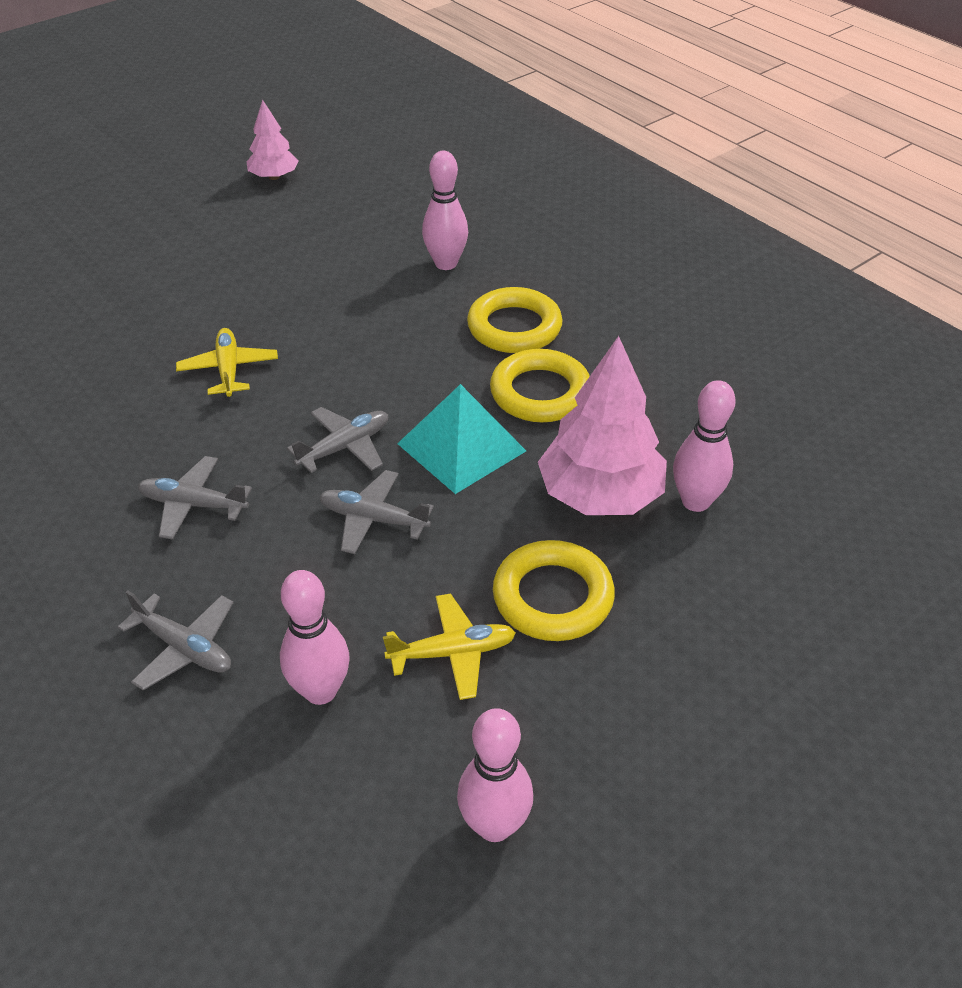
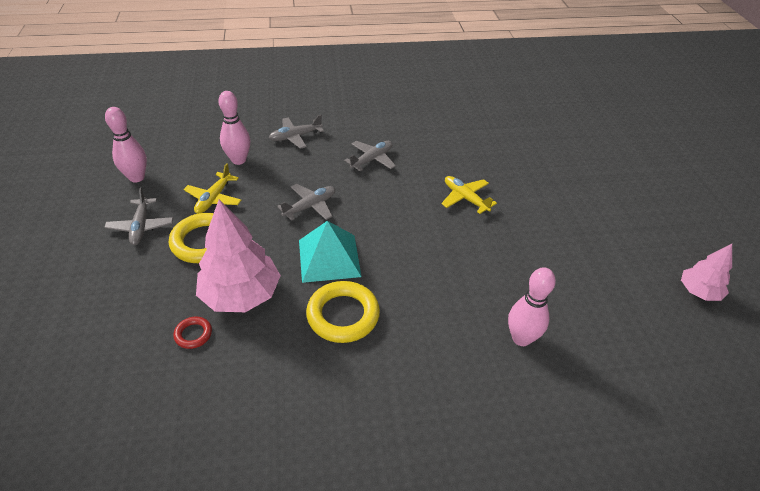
camera: 120 degrees right, 0 degrees up
(229, 370) = (465, 198): yellow plane -> yellow plane turned 150 degrees counterclockwise
(345, 447) = (368, 216): grey plane -> grey plane (141, 226)
(514, 327) = (418, 338): yellow ring -> none
(695, 501) = (193, 334): pink bowling pin -> red ring

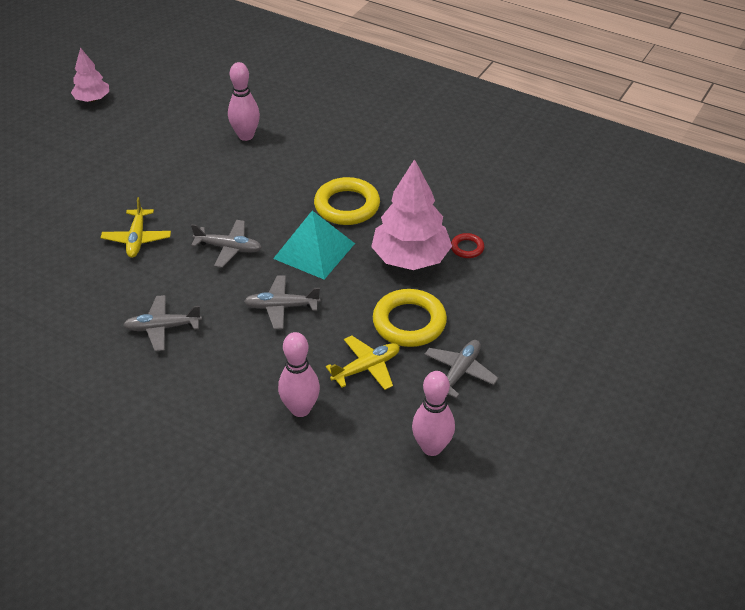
camera: 140 degrees left, 0 degrees up
(295, 137) = (205, 409): grey plane -> grey plane (229, 248)

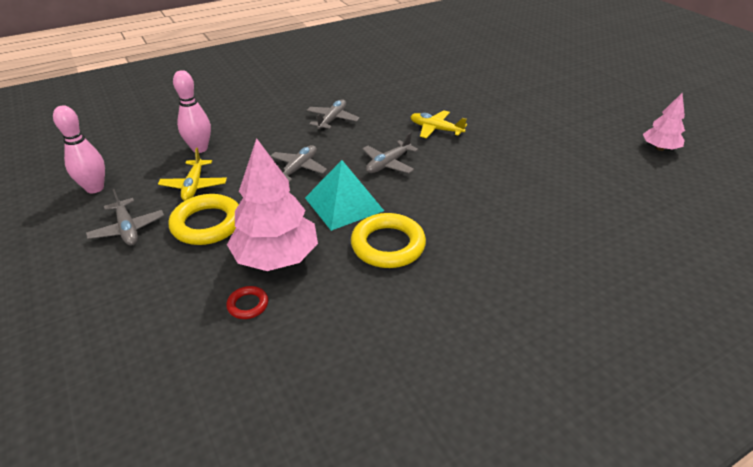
camera: 120 degrees right, 5 degrees down
(246, 136) = (553, 217): pink bowling pin -> none

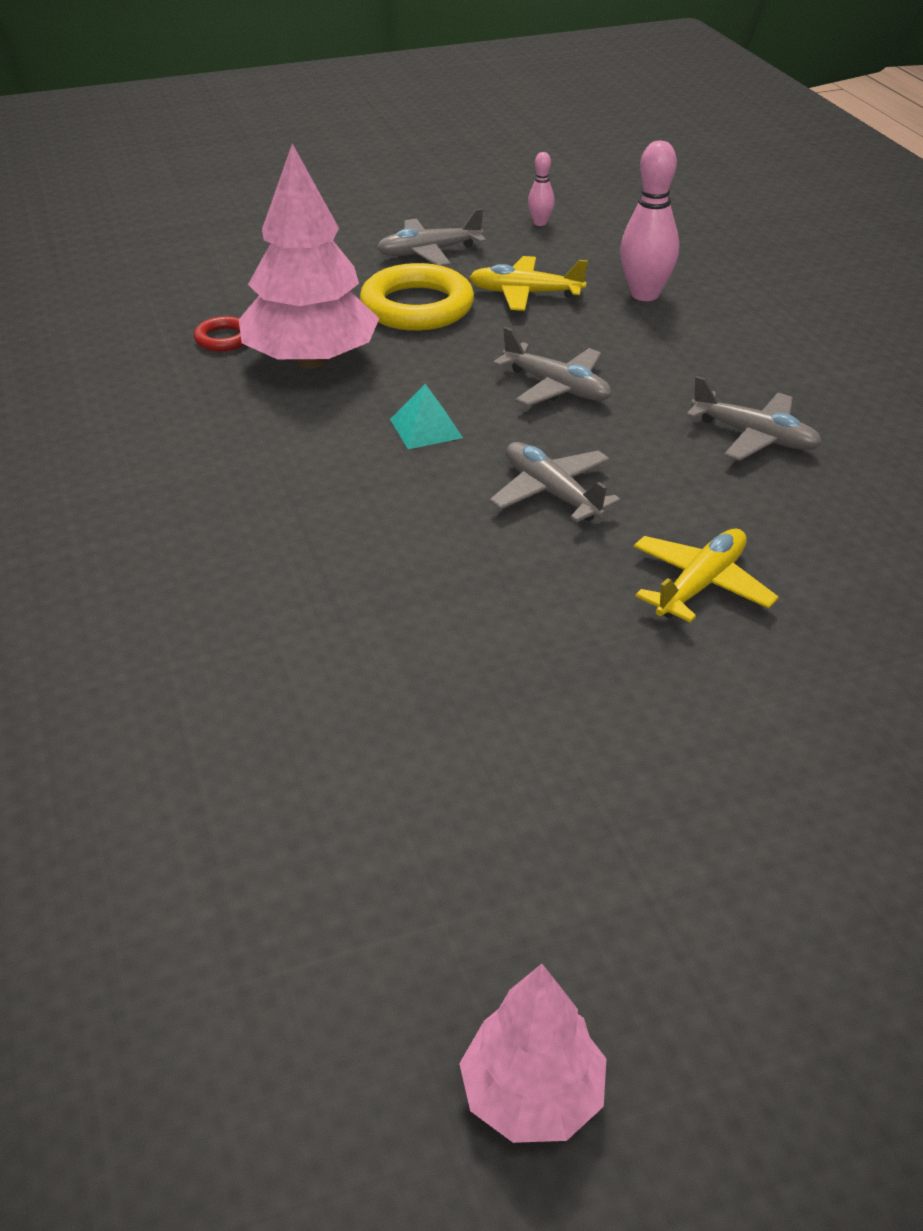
camera: 100 degrees right, 0 degrees up
(95, 188) = (540, 223): pink bowling pin -> pink bowling pin, size x0.51
(344, 204) = (426, 428): turquoise pyramid -> turquoise pyramid, size x0.51
(388, 245) = (290, 463): yellow ring -> none

